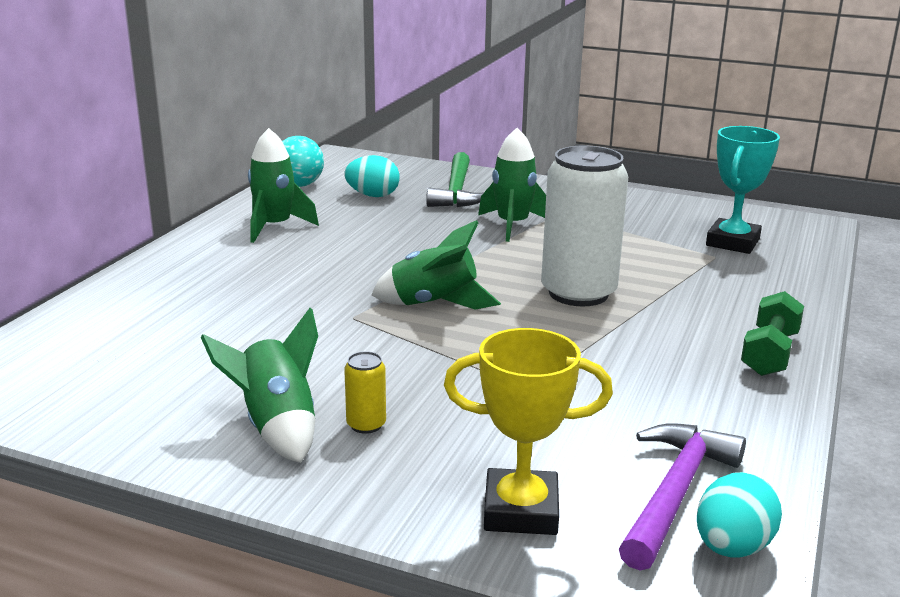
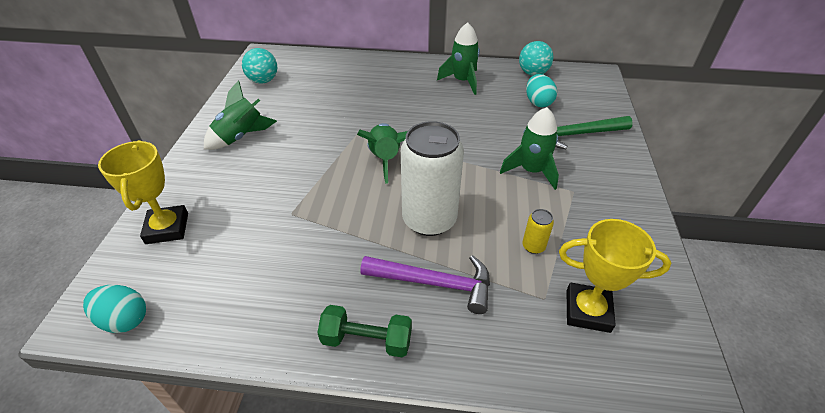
camera: 75 degrees right, 20 degrees up
(78, 393) = (263, 81): none -> turquoise ball
(366, 425) = (244, 162): yellow can -> yellow can (533, 246)
(674, 493) = (179, 290): purple hammer -> purple hammer (434, 283)
(732, 242) = (587, 311): turquoise trophy -> yellow trophy

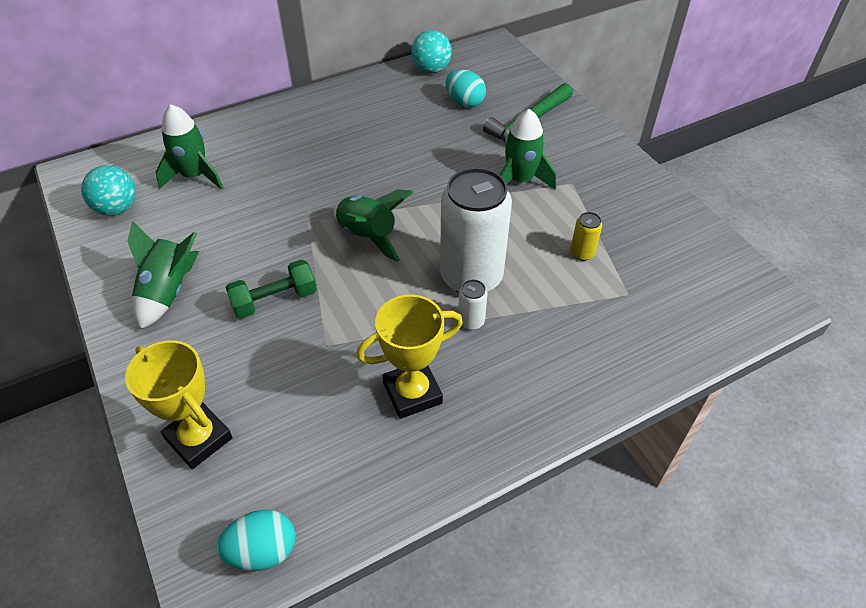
camera: 35 degrees left, 5 degrees up
(366, 340) = (520, 416): green dumbbell -> green dumbbell (274, 300)
(399, 250) = (471, 321): none -> white can
(434, 283) = (530, 333): purple hammer -> none
(462, 81) = (366, 109): green rocket -> green rocket (195, 176)
(587, 311) = (666, 286): yellow trophy -> yellow trophy (412, 393)

